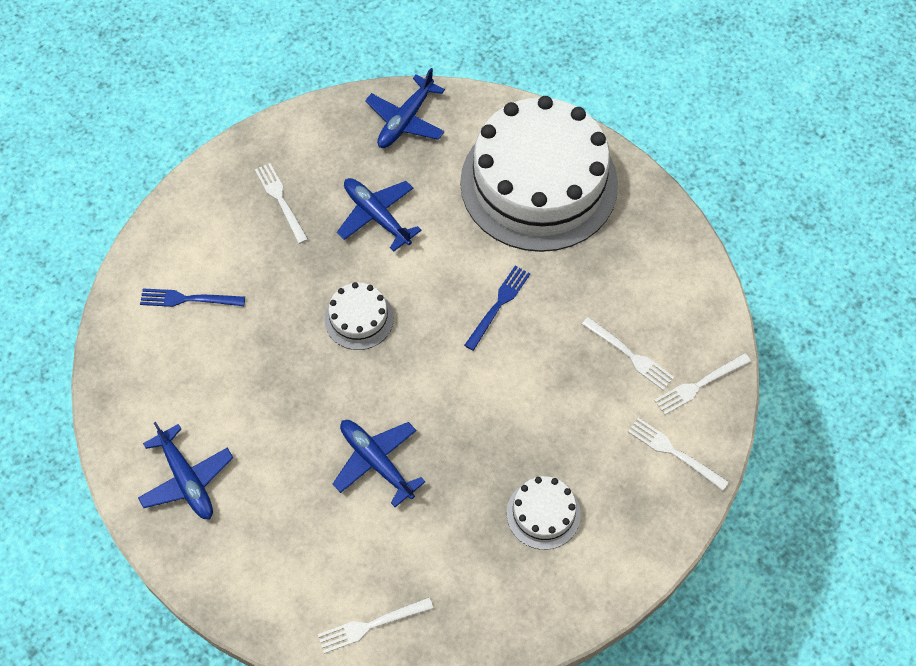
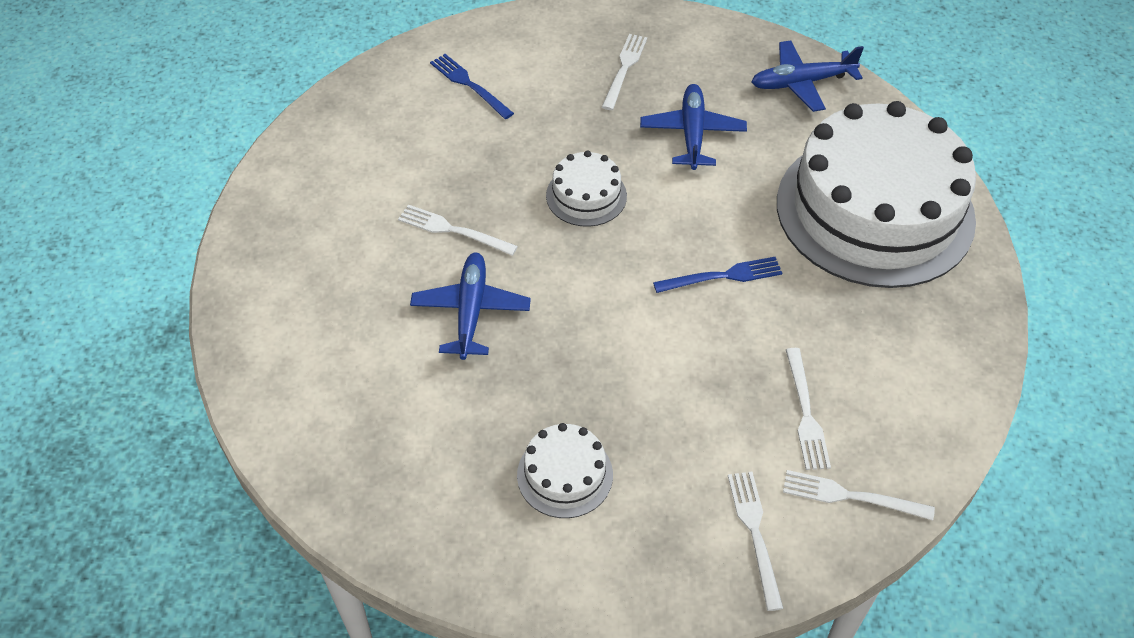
camera: 45 degrees right, 10 degrees down
(186, 479) = (314, 204): blue plane -> none
(371, 625) = (313, 430): white fork -> white fork (453, 230)

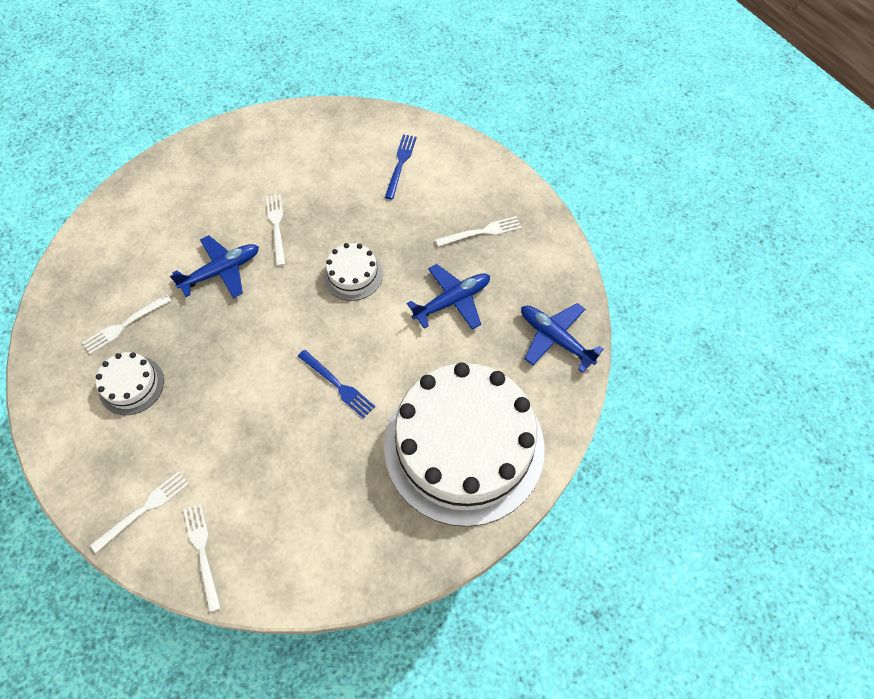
camera: 55 degrees right, 10 degrees up
(806, 413) = (254, 492): white fork -> white fork (124, 325)

